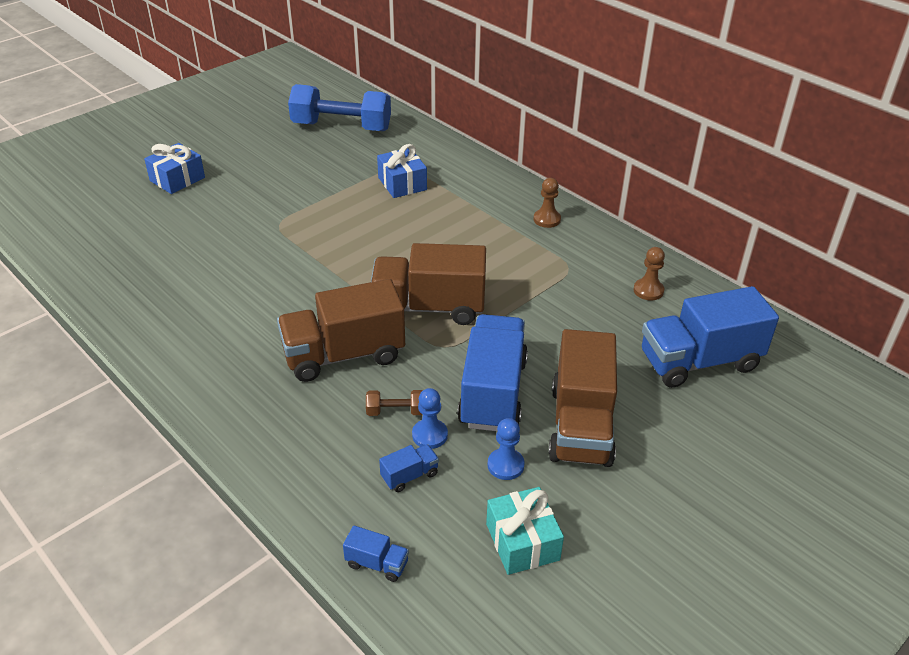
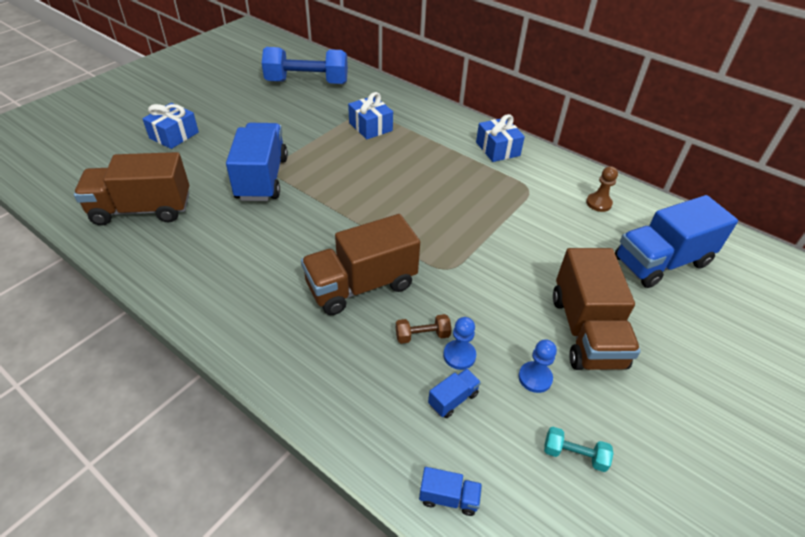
camera: 10 degrees left, 5 degrees up
(429, 307) = (424, 234): brown truck -> brown truck (142, 209)
(493, 392) = (502, 308): blue truck -> blue truck (262, 178)
(522, 542) = (574, 455): turquoise gift -> turquoise dumbbell
(547, 219) = (497, 149): brown pawn -> blue gift

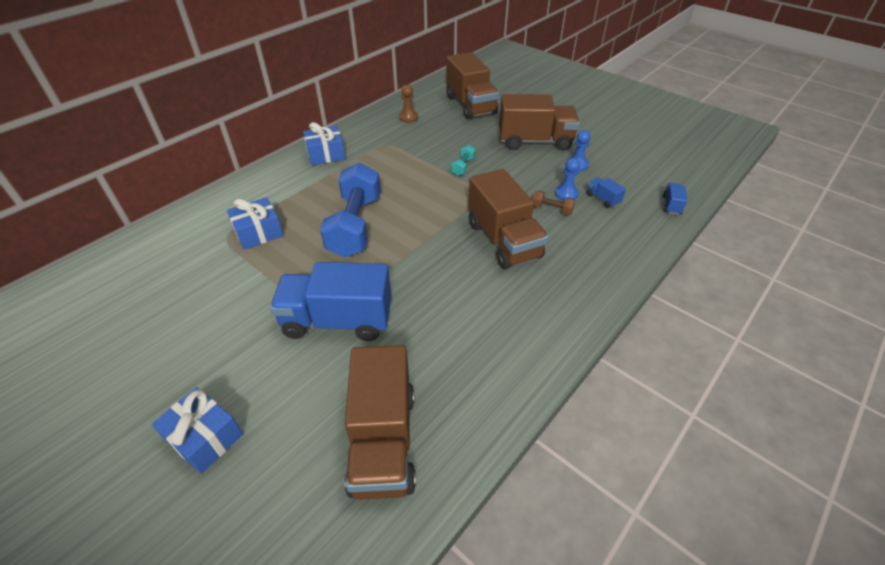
camera: 85 degrees left, 0 degrees up
(307, 82) = (123, 291): blue dumbbell -> blue dumbbell (355, 225)
(422, 335) = (551, 209): brown dumbbell -> brown dumbbell turned 60 degrees counterclockwise
(574, 455) = (626, 158): turquoise dumbbell -> turquoise dumbbell (463, 166)
(661, 262) = (470, 105): blue truck -> brown truck

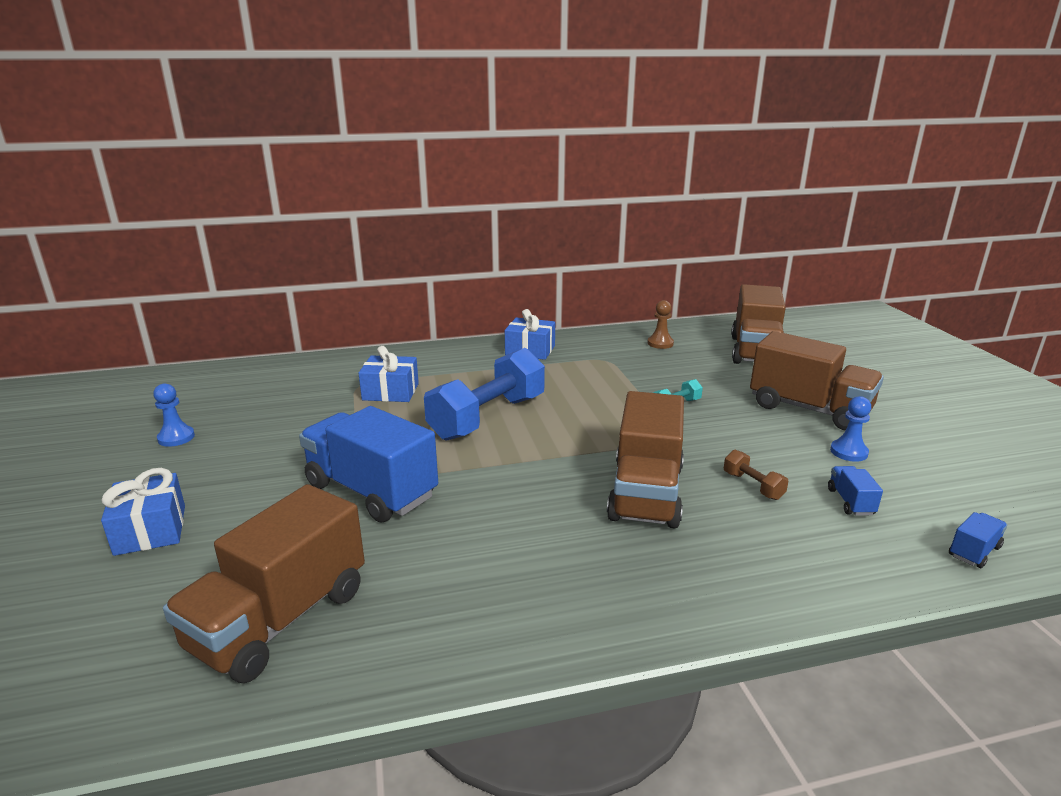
camera: 35 degrees right, 20 degrees down
(566, 194) = (795, 477): blue pawn -> blue pawn (176, 437)

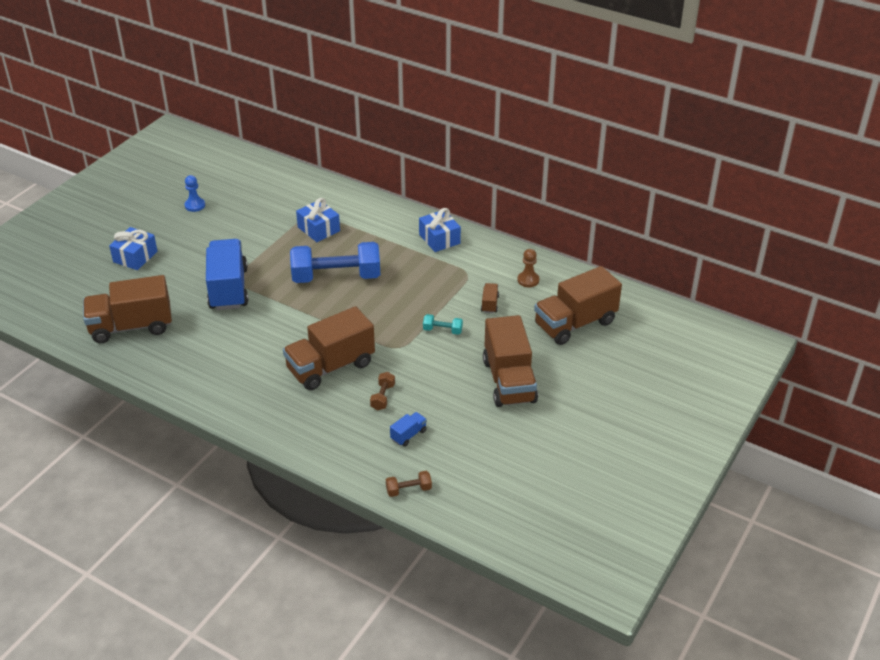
camera: 45 degrees right, 15 degrees up
(669, 370) = (489, 304): none -> brown truck
(848, 452) = (468, 416): blue pawn -> none
(974, 551) = (408, 490): blue truck -> brown dumbbell

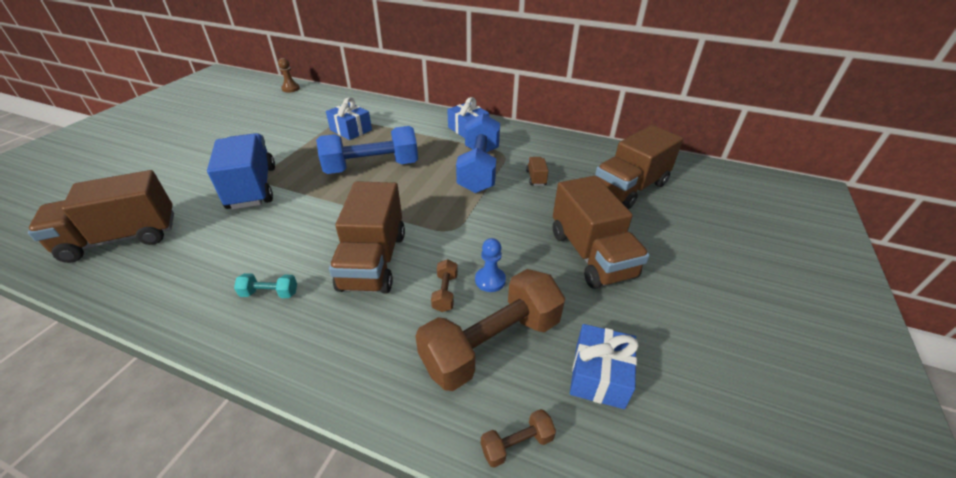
camera: 10 degrees left, 0 degrees up
(135, 257) = (152, 166): blue gift -> blue gift (599, 375)
(195, 205) = (228, 120): blue pawn -> blue pawn (490, 280)
(330, 367) = (373, 261): brown truck -> brown truck turned 45 degrees counterclockwise
(408, 435) = (492, 344): blue truck -> brown dumbbell
(438, 289) = (479, 169): none -> blue dumbbell
(442, 330) = (496, 207): turquoise dumbbell -> turquoise dumbbell (270, 293)
(528, 280) = (564, 154): brown pawn -> brown pawn (290, 89)

